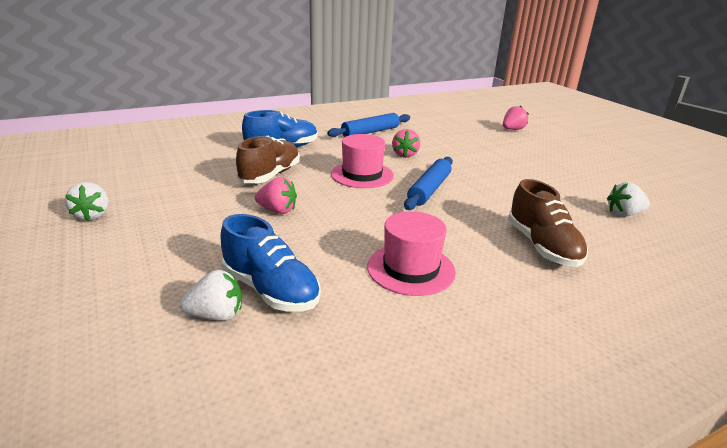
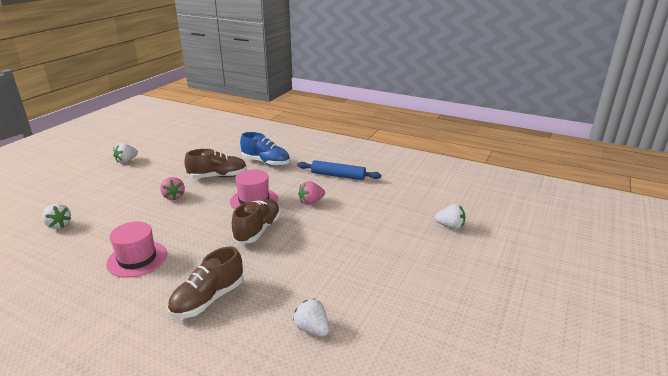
camera: 55 degrees right, 0 degrees up
(270, 290) = (88, 228): blue shoe -> none
(429, 190) = (258, 230): blue rolling pin -> brown shoe
(512, 129) = (450, 226): pink strawberry -> white strawberry

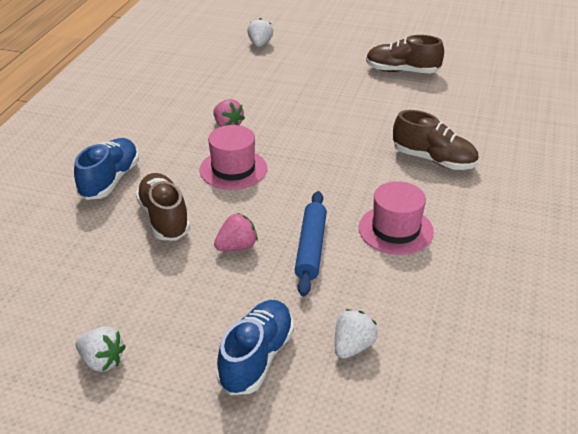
camera: 100 degrees left, 10 degrees up
(85, 196) = (256, 358): none -> blue shoe
(258, 230) = (303, 153): brown shoe -> brown shoe (402, 71)
(312, 329) = (438, 100): white strawberry -> none
(338, 175) = (153, 113): blue rolling pin -> blue rolling pin (310, 248)

